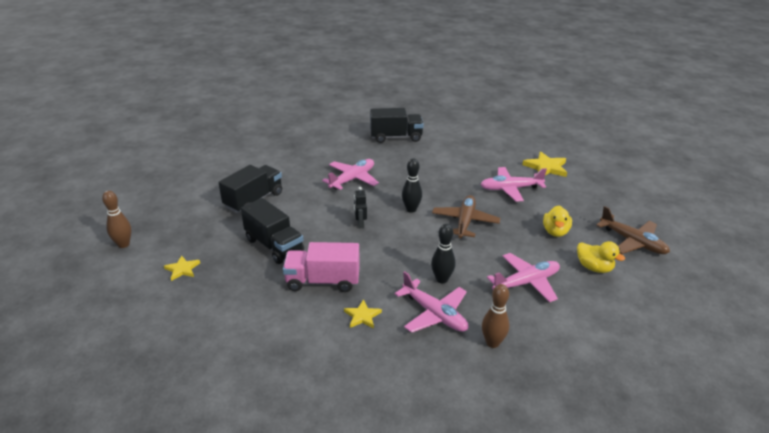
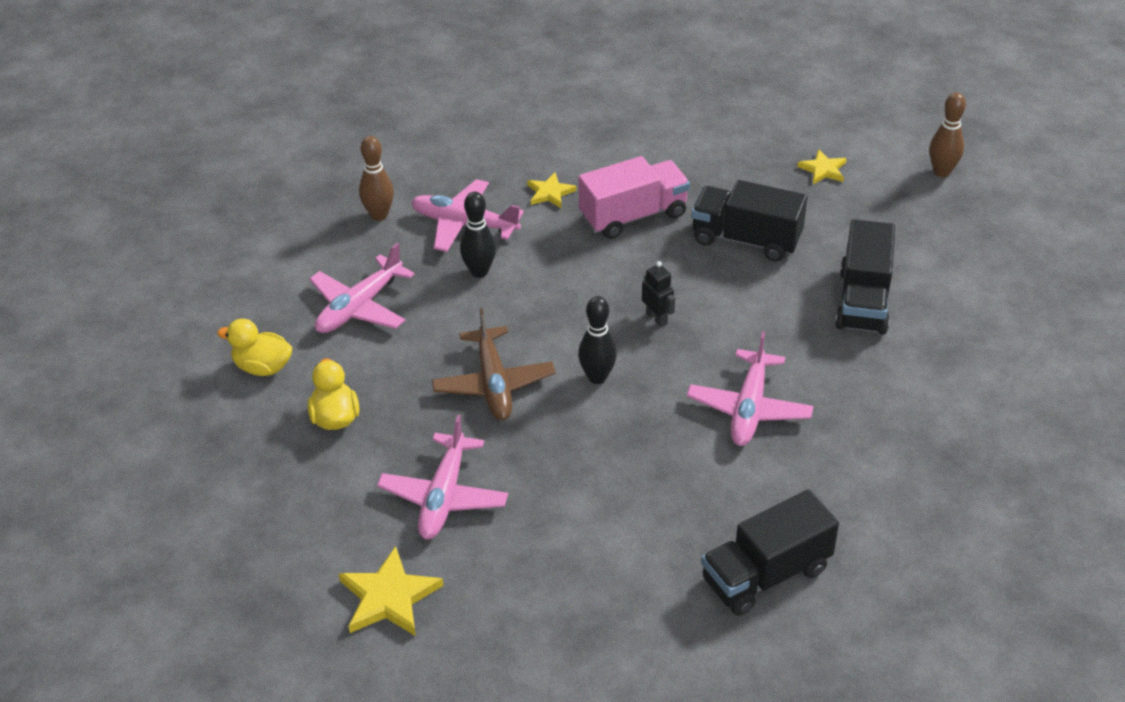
camera: 155 degrees right, 10 degrees up
(510, 189) = (444, 497): pink plane -> pink plane turned 135 degrees clockwise
(632, 242) = (200, 443): brown plane -> none

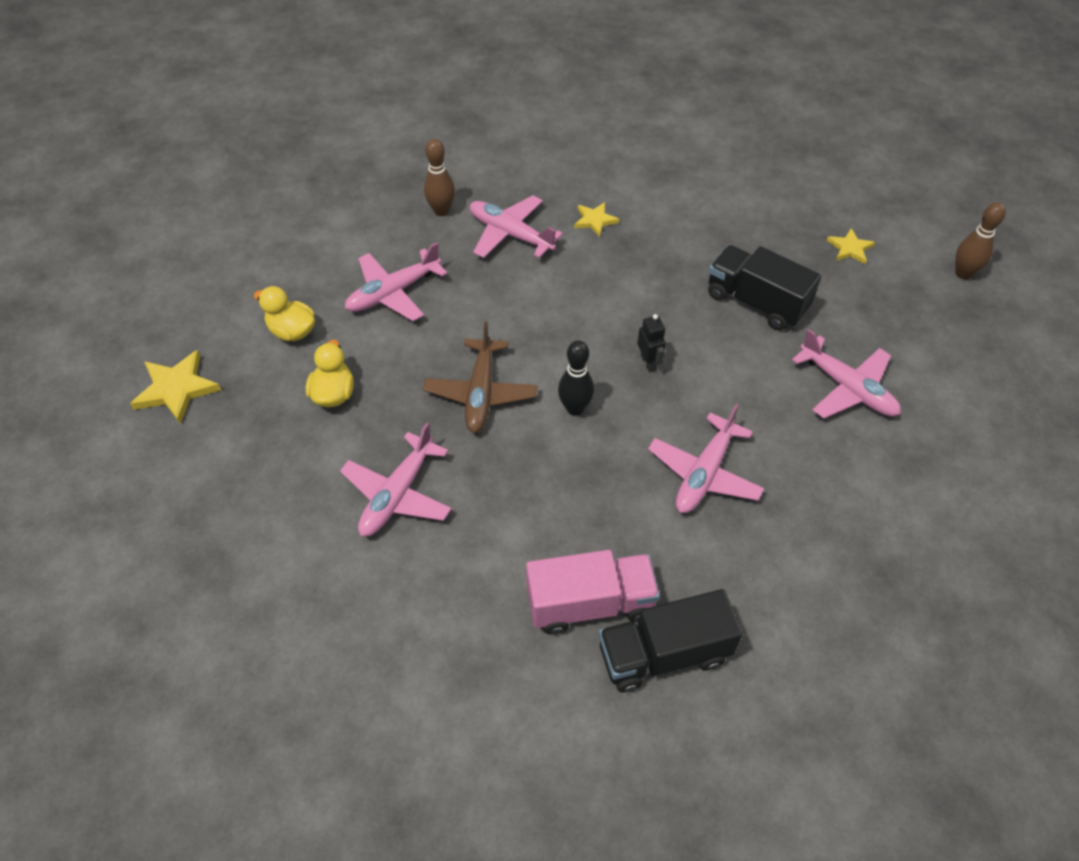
camera: 15 degrees right, 10 degrees up
(389, 597) = (313, 583): yellow star -> yellow star (176, 389)
(479, 272) = (507, 282): black bowling pin -> none
(633, 216) = (661, 257): pink truck -> pink truck (590, 603)
(863, 301) = (847, 388): black truck -> pink plane

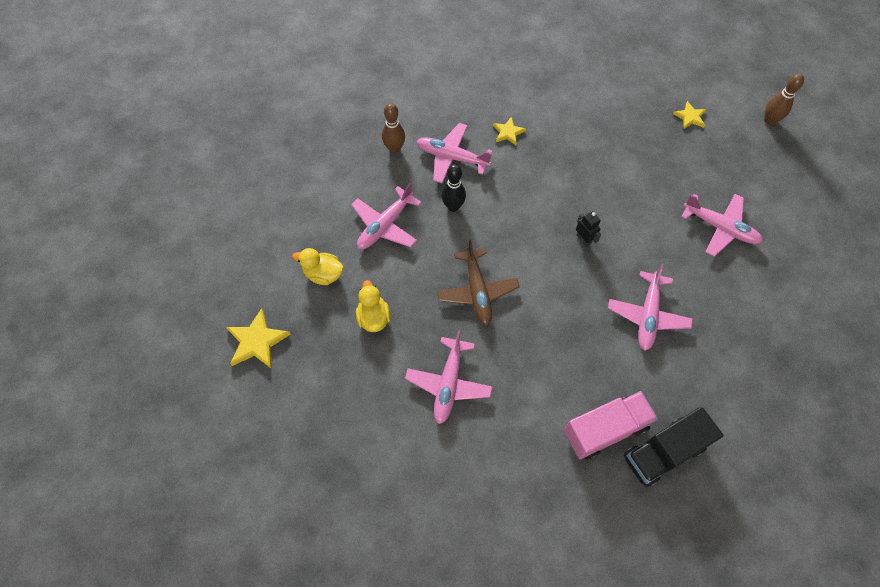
camera: 15 degrees left, 10 degrees up
(575, 408) = (546, 287): black bowling pin -> black bowling pin (453, 206)
(756, 302) = (640, 174): black truck -> none

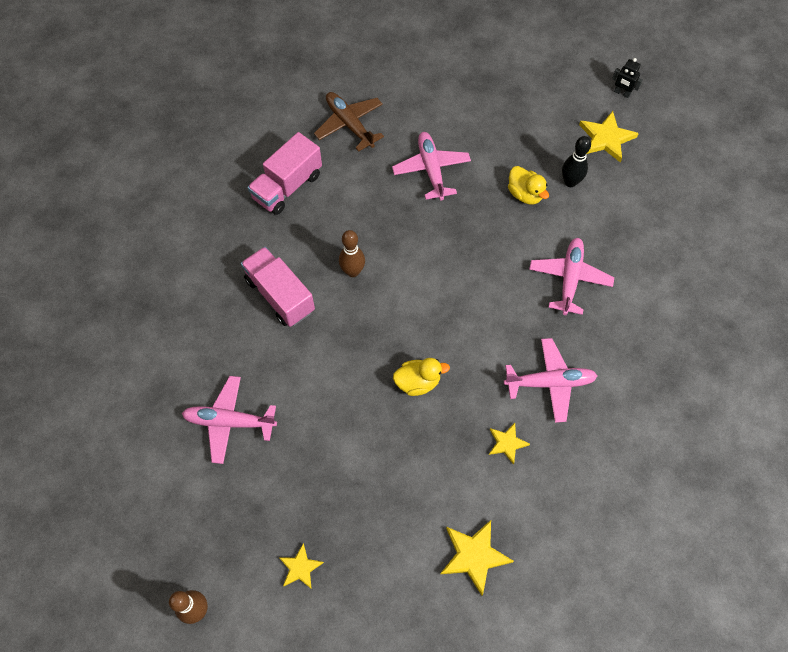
camera: 155 degrees right, 0 degrees up
(323, 274) = (593, 211): yellow duck -> yellow duck (418, 382)
(394, 149) = (616, 366): brown bowling pin -> brown bowling pin (353, 271)
(453, 206) = (516, 326): black bowling pin -> black bowling pin (570, 182)
(477, 291) = (447, 253): brown plane -> brown plane (349, 124)
(566, 80) = (474, 556): none -> yellow star
(583, 239) = (369, 347): black robot -> black robot (622, 93)
(648, 315) = (280, 295): pink plane -> pink truck
(663, 452) = (234, 189): black truck -> none

